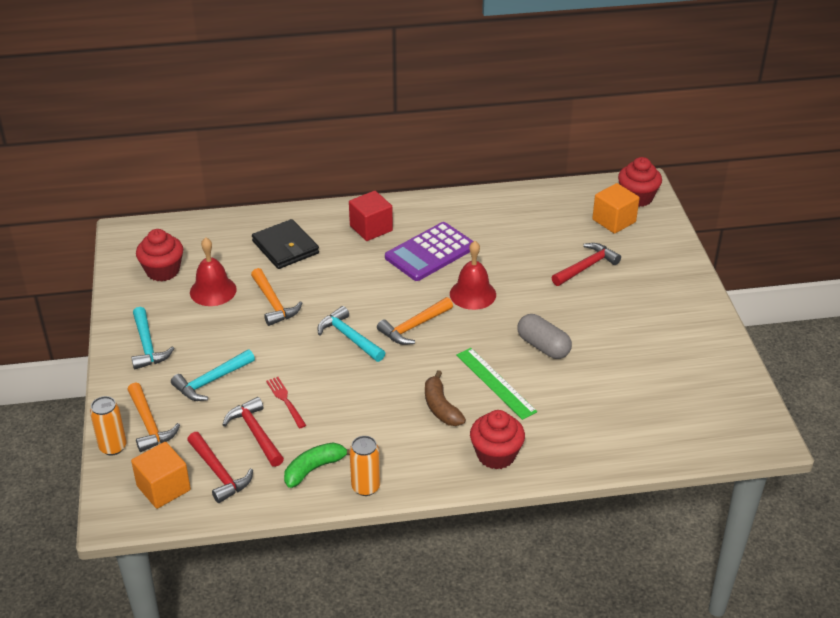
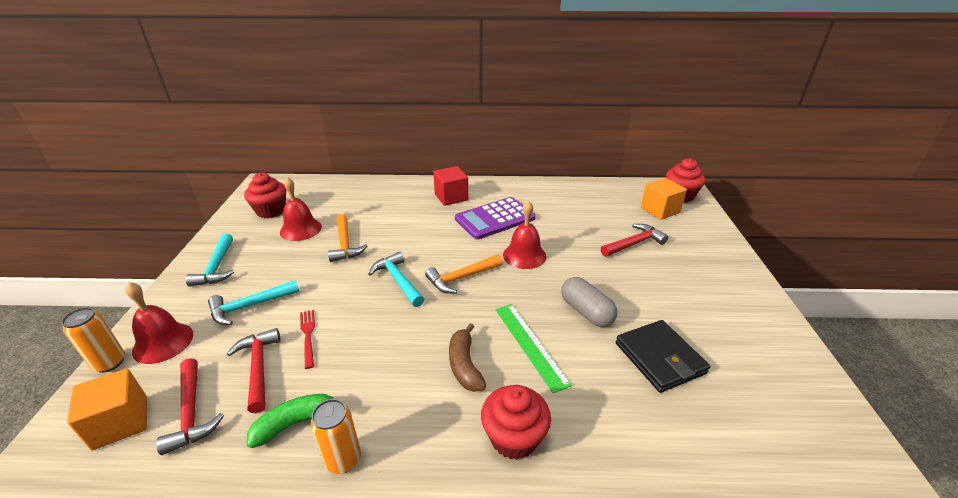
camera: 10 degrees right, 5 degrees down
(149, 424) = (163, 342): orange hammer -> red bell
(285, 247) = (376, 204): black wallet -> black wallet (659, 358)

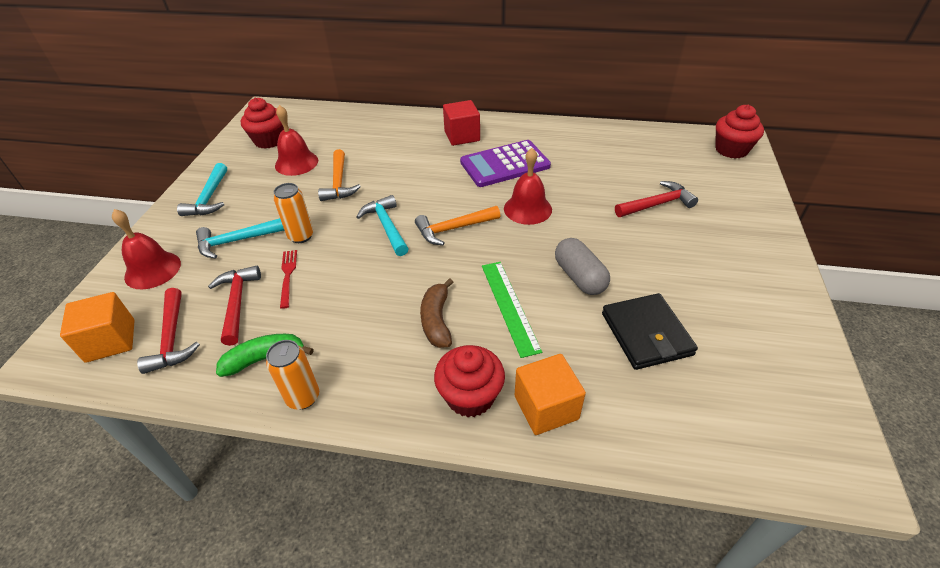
camera: 10 degrees right, 10 degrees up
(110, 363) = (104, 285): orange can -> orange can (301, 236)
(660, 210) = (700, 166): orange cube -> orange cube (546, 407)

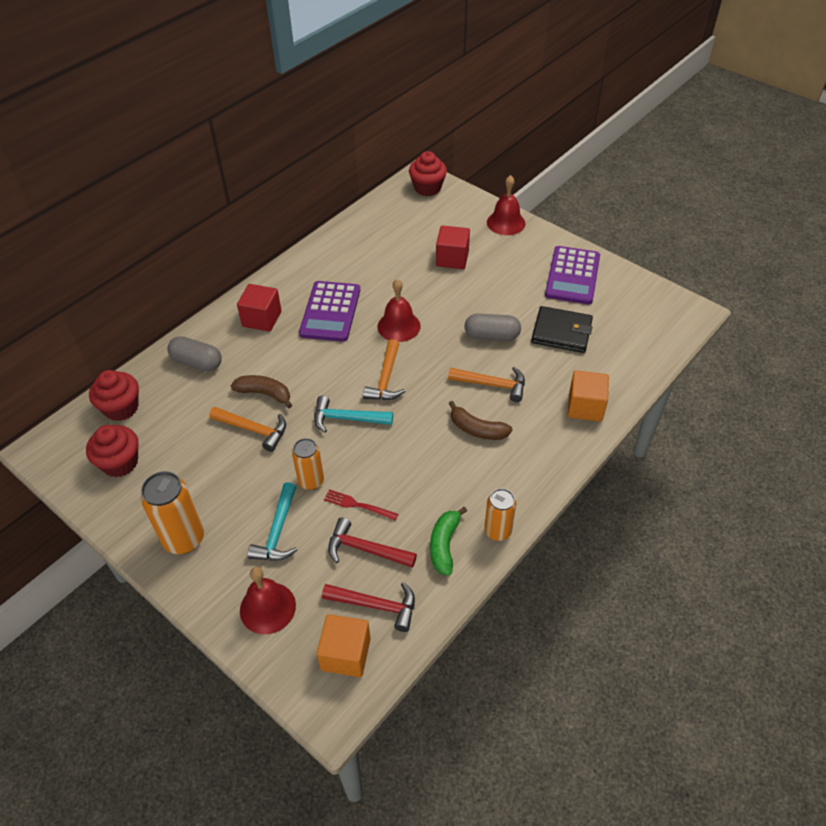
camera: 60 degrees left, 5 degrees up
(209, 198) = (184, 539): turquoise hammer -> orange can
(296, 163) = (187, 452): red bell -> red bell (506, 222)
(382, 171) = (264, 393): none -> brown banana
(389, 129) = (197, 362): none -> grey capsule
(470, 396) = (554, 439): red cupcake -> red cupcake (121, 408)
(509, 306) = (492, 385): green ruler -> orange hammer
(656, 204) = (452, 258): red hammer -> red cube
(750, 306) = (572, 276): none -> purple calculator

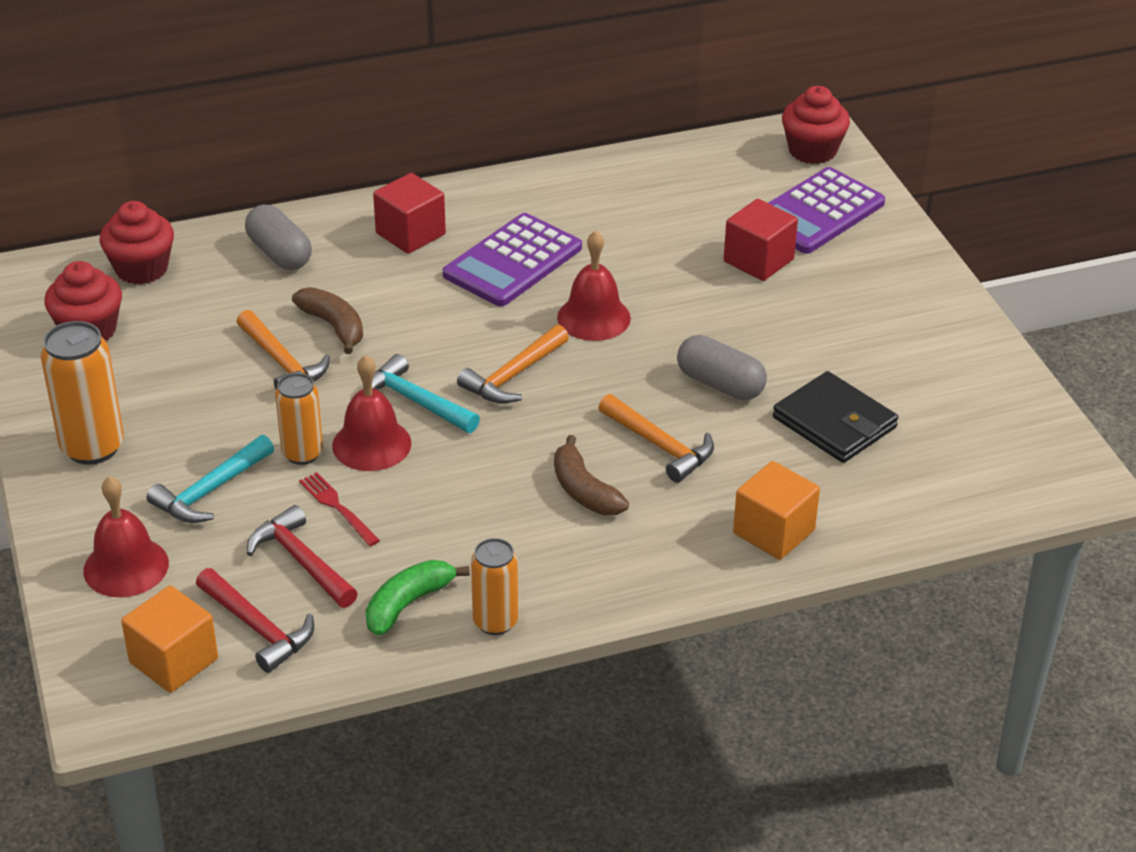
camera: 30 degrees right, 10 degrees down
(506, 222) = (893, 243): red bell -> red bell (371, 444)
(572, 276) = (929, 355): purple calculator -> purple calculator (817, 212)

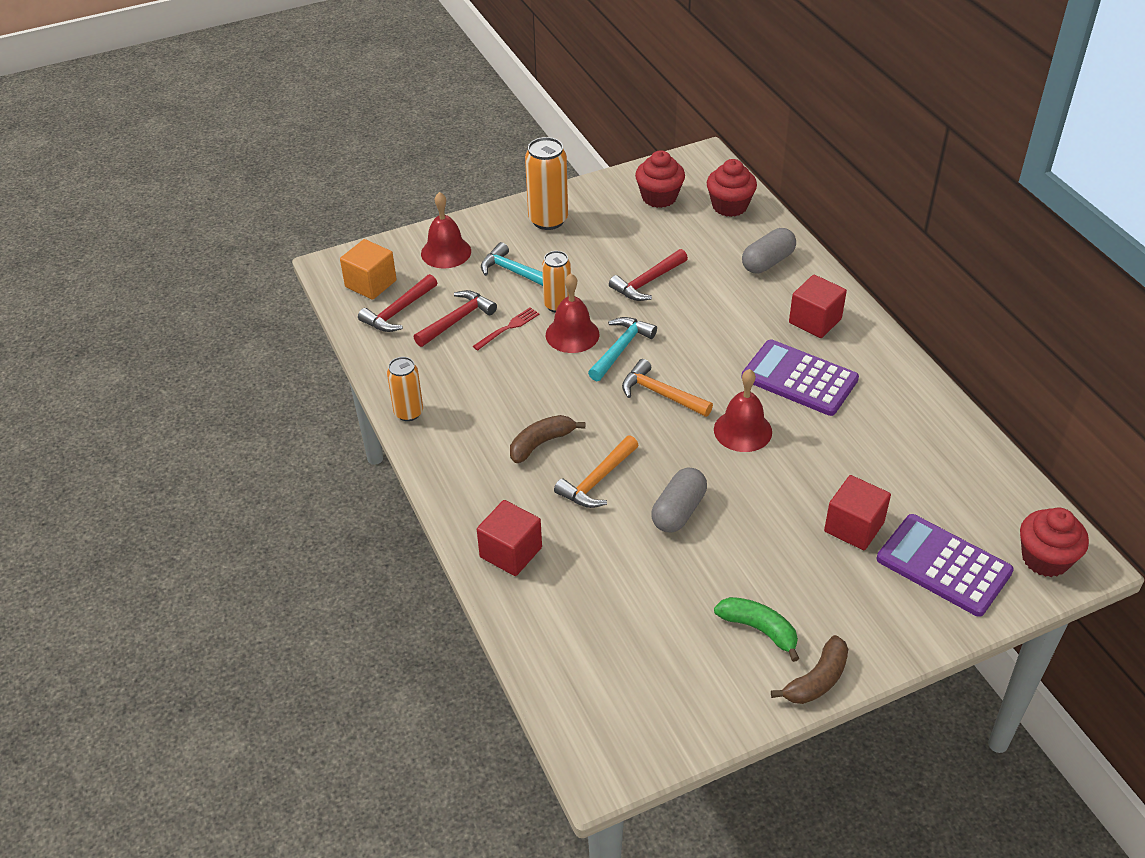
camera: 85 degrees right, 5 degrees up
(282, 362) = (648, 282): orange hammer -> red hammer
(334, 326) = (693, 299): brown banana -> brown banana (817, 680)
(408, 604) = (422, 371): green banana -> green banana (759, 629)
(773, 532) = (511, 552): orange cube -> red cube
(834, 422) = (646, 586): black wallet -> none

